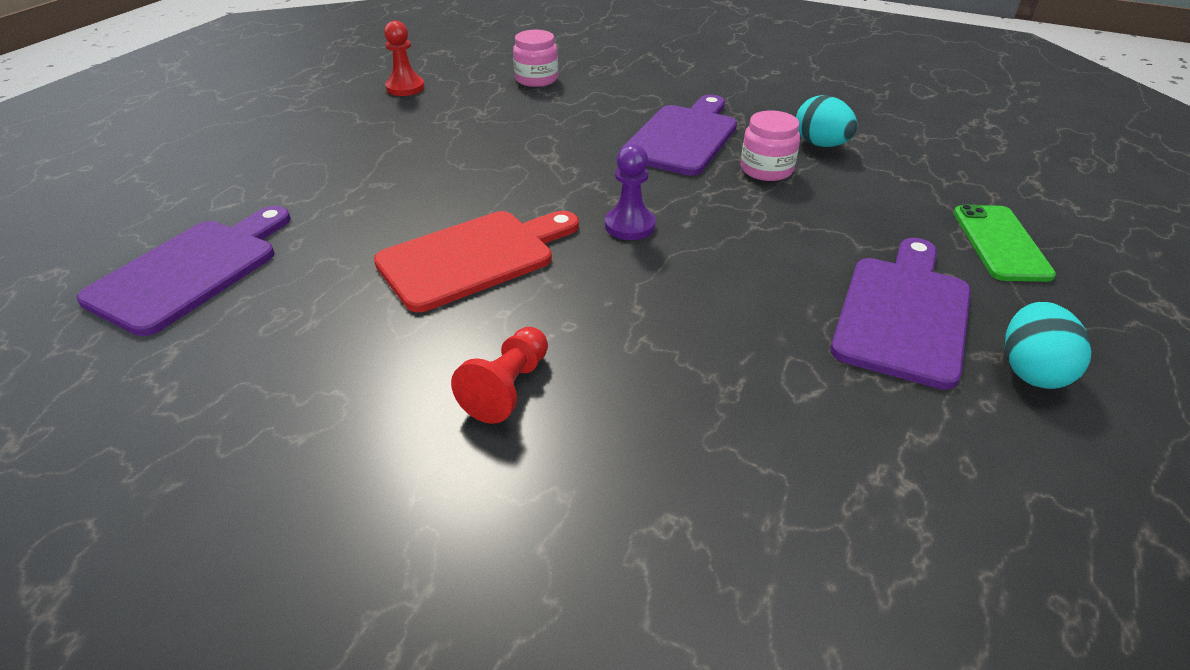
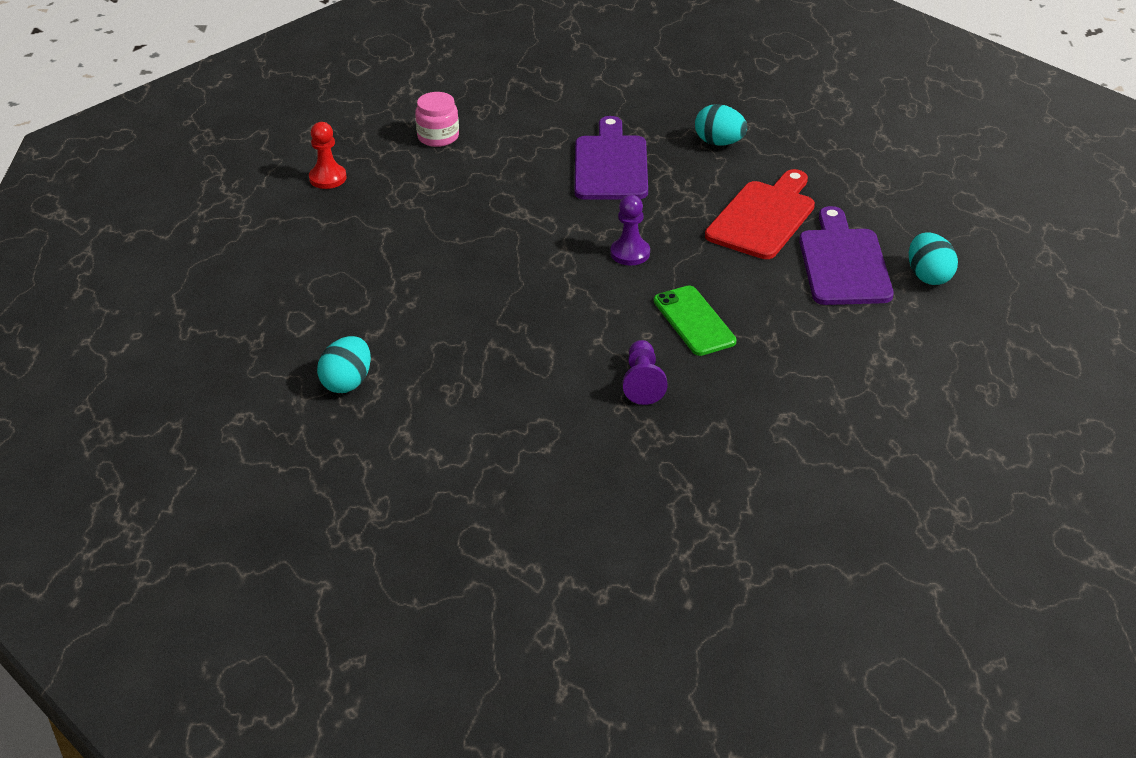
camera: 25 degrees left, 0 degrees up
(191, 271) = (347, 382): purple cutting board -> turquoise egg
(474, 257) = (542, 310): red cutting board -> red cutting board (763, 217)
(507, 388) = (642, 382): red pawn -> purple pawn
(766, 169) = (693, 177): pink jar -> none
(1000, 243) = (879, 194): green phone -> green phone (694, 321)

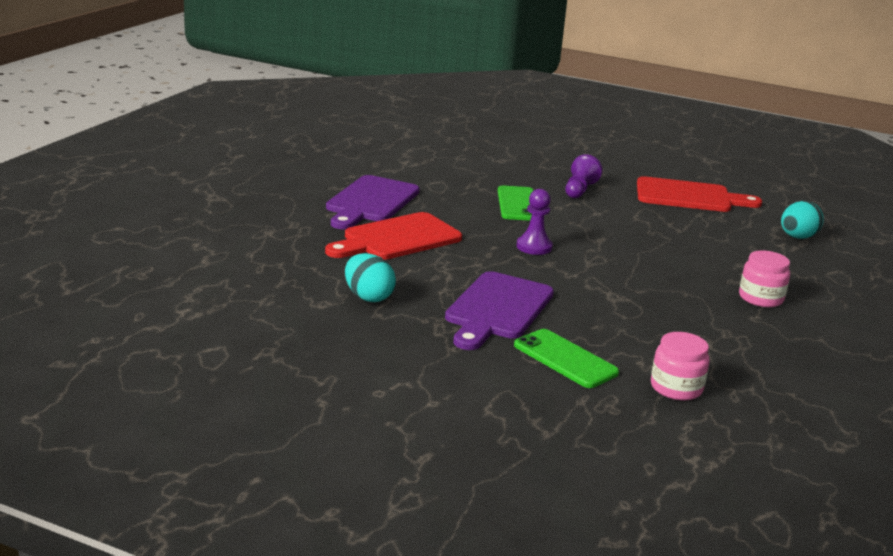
camera: 160 degrees left, 15 degrees down
(328, 178) = (818, 379): red pawn -> none
(383, 257) = (760, 298): none -> pink jar
(500, 426) = (689, 196): none -> red cutting board
(530, 135) = (565, 359): none -> green phone
(929, 276) = (320, 182): turquoise egg -> none

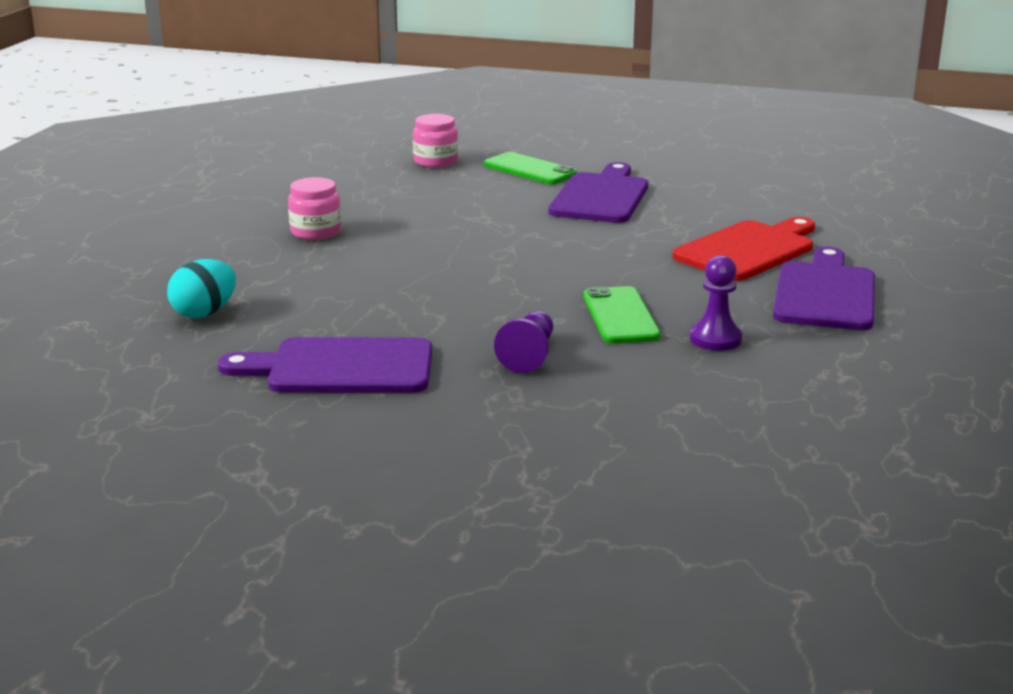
camera: 175 degrees right, 0 degrees up
(368, 297) = (730, 194): turquoise egg -> none
(534, 247) = (580, 258): purple pawn -> purple pawn (715, 339)
(689, 196) = (341, 367): red cutting board -> purple cutting board

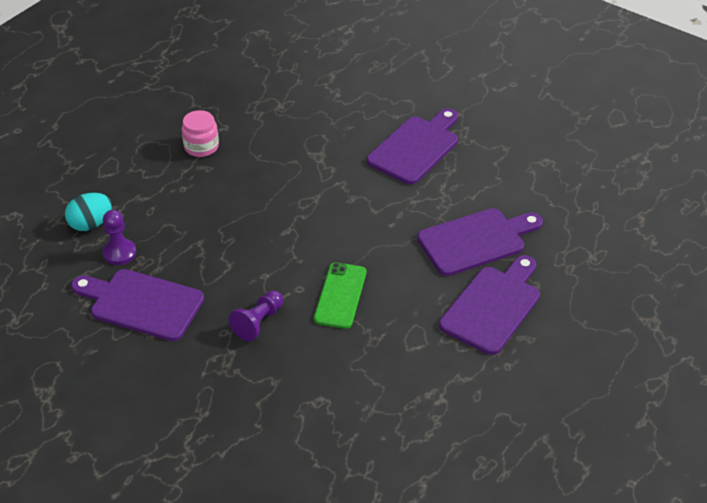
camera: 20 degrees right, 20 degrees up
(435, 161) = (327, 73): pink jar -> none
(530, 169) = (387, 100): green phone -> none
(715, 339) = (385, 337): purple pawn -> purple pawn (119, 253)
(748, 250) = (476, 241): red cutting board -> purple cutting board

